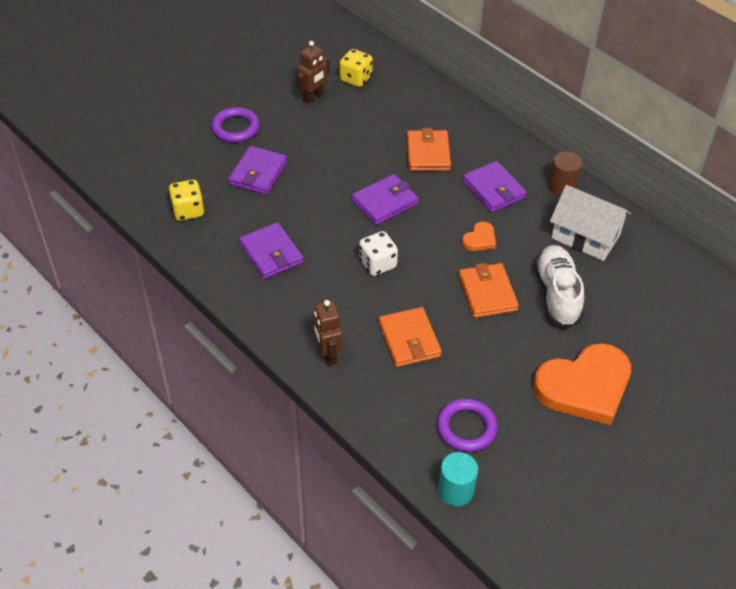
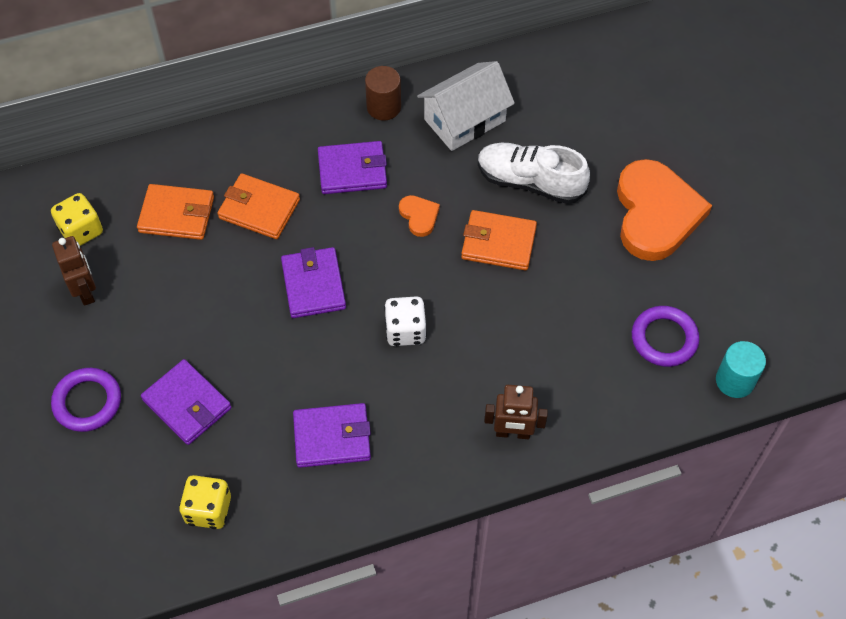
camera: 65 degrees left, 10 degrees up
(409, 339) = (528, 344): orange wallet -> orange wallet (177, 215)

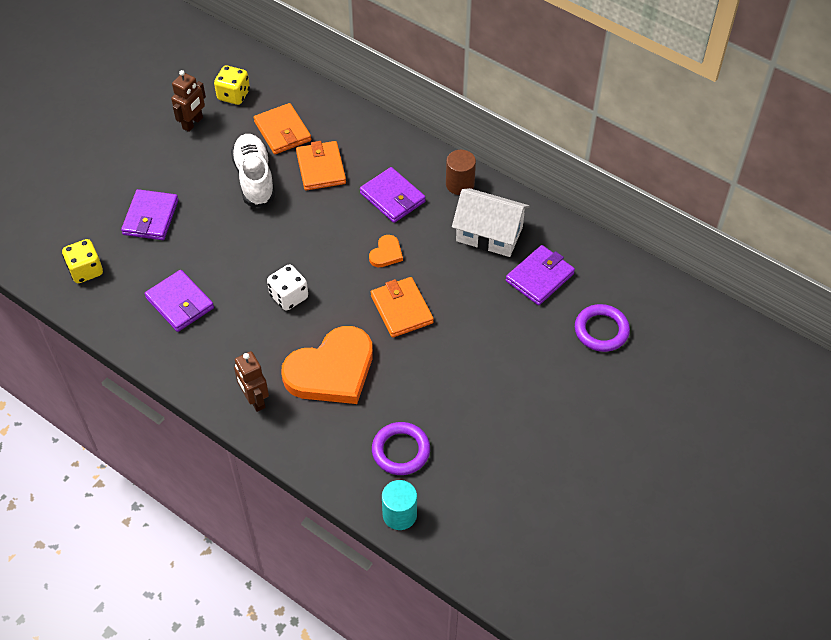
camera: 55 degrees right, 5 degrees down
(87, 402) = (118, 170): purple ring -> purple ring (601, 330)
(313, 285) = (285, 229): purple wallet -> purple wallet (540, 277)
(530, 182) = (469, 299): white shoe -> white shoe (254, 178)
(656, 213) = (507, 390): orange heart -> orange heart (331, 370)

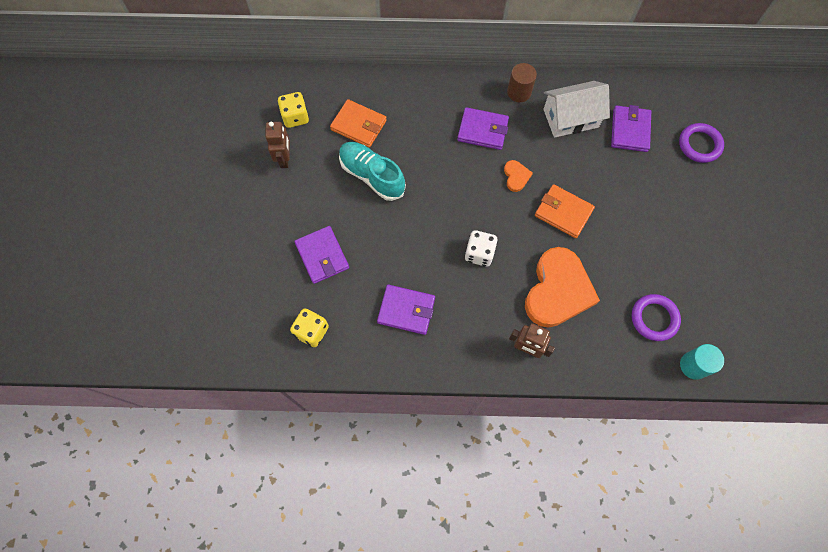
camera: 35 degrees left, 15 degrees up
(254, 178) = (372, 176): white shoe -> turquoise shoe
(321, 168) = (412, 138): orange wallet -> none

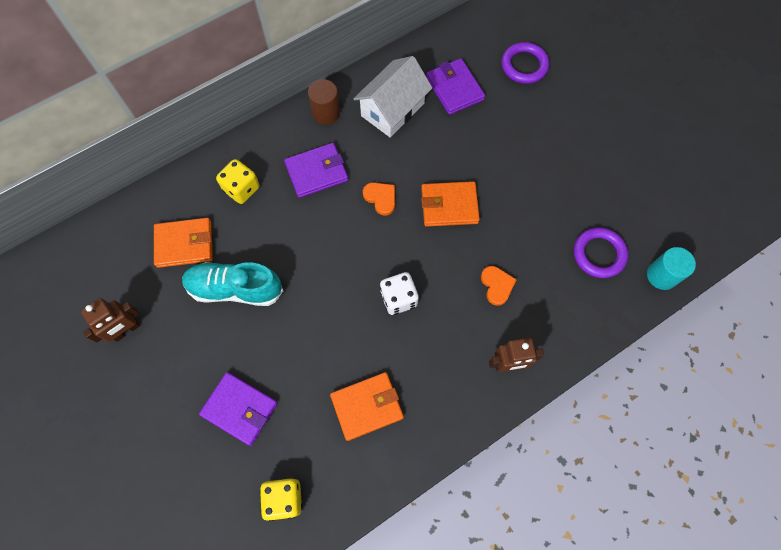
camera: 35 degrees left, 0 degrees up
(284, 159) = (126, 330): brown robot -> brown robot turned 90 degrees clockwise
(295, 117) = (108, 277): yellow dice -> yellow dice (241, 189)
(406, 310) = (367, 406): purple wallet -> orange wallet
(558, 290) = (497, 285): orange heart -> orange heart, size x0.43

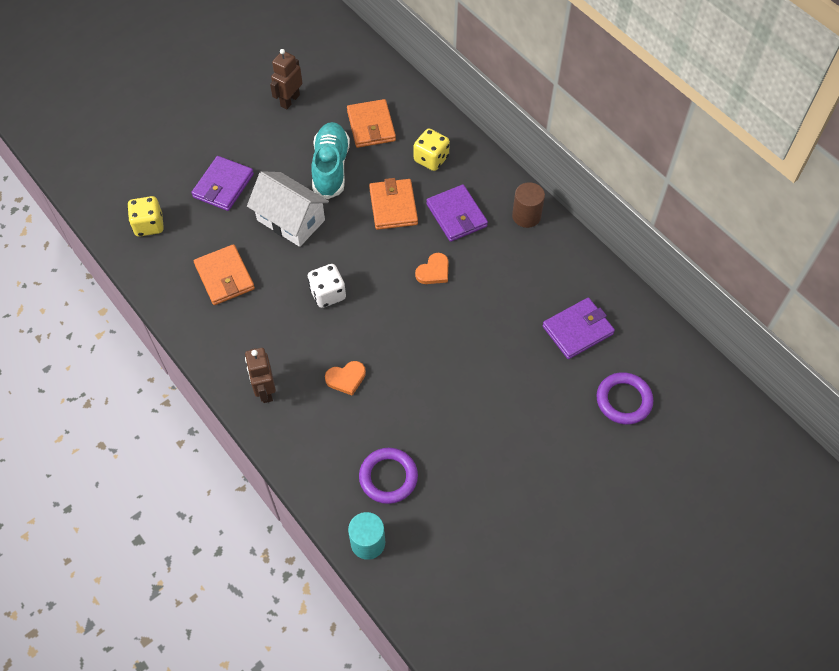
camera: 85 degrees right, 10 degrees down
(126, 330) = (290, 100): brown robot -> brown robot turned 75 degrees clockwise
(392, 109) = (540, 273): white house -> white house (291, 220)
(449, 205) = (432, 332): orange wallet -> orange wallet (393, 206)

